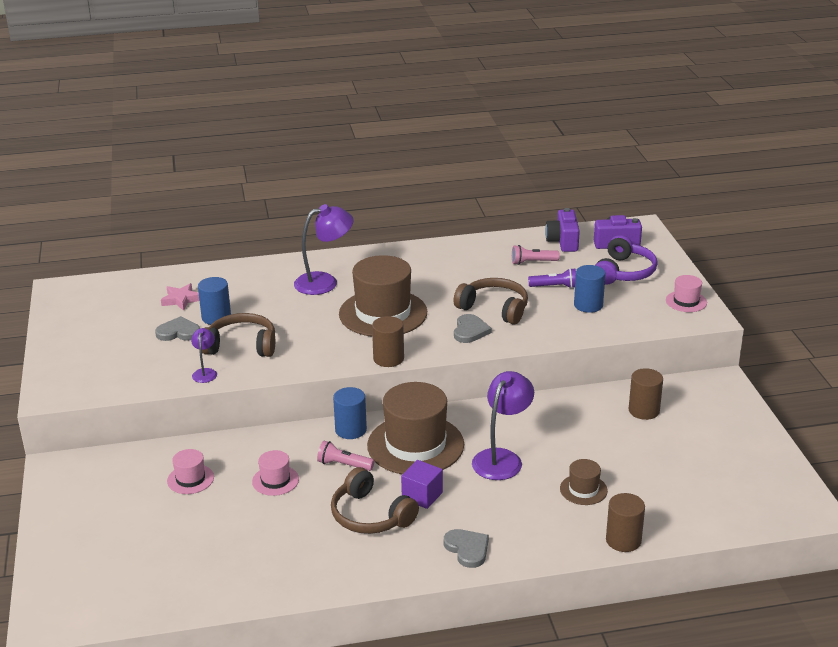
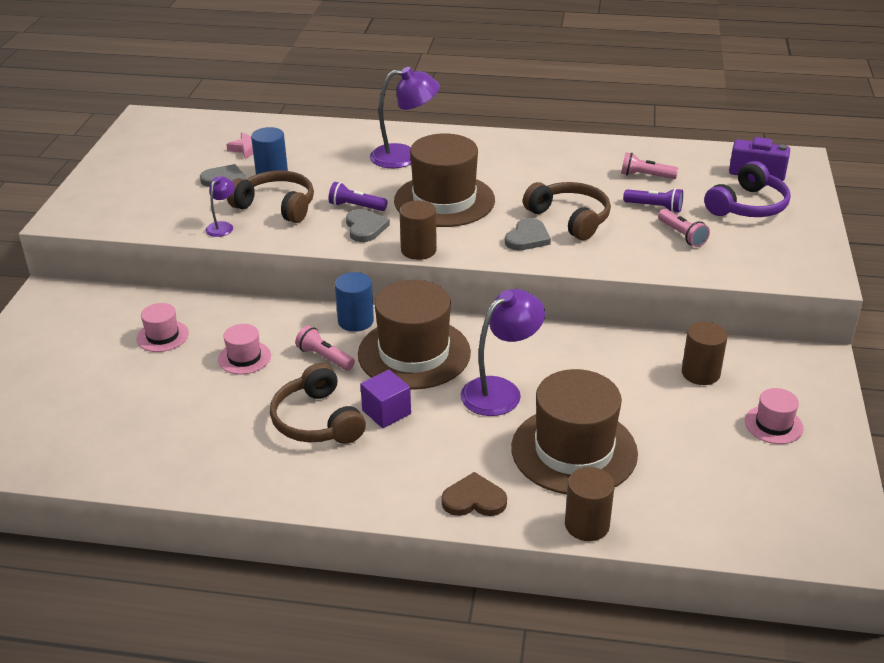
camera: 20 degrees right, 5 degrees up
(311, 333) = (356, 207): none -> purple flashlight
(467, 549) = (398, 487): grey heart -> grey heart (365, 228)
(530, 543) = (474, 499): none -> brown heart
(563, 241) = (694, 159): purple camera -> none
(583, 489) = (574, 450): brown hat -> brown hat, size x2.15
(588, 305) = (682, 235): blue cylinder -> pink flashlight
(686, 301) = (805, 253): pink hat -> pink hat (773, 425)

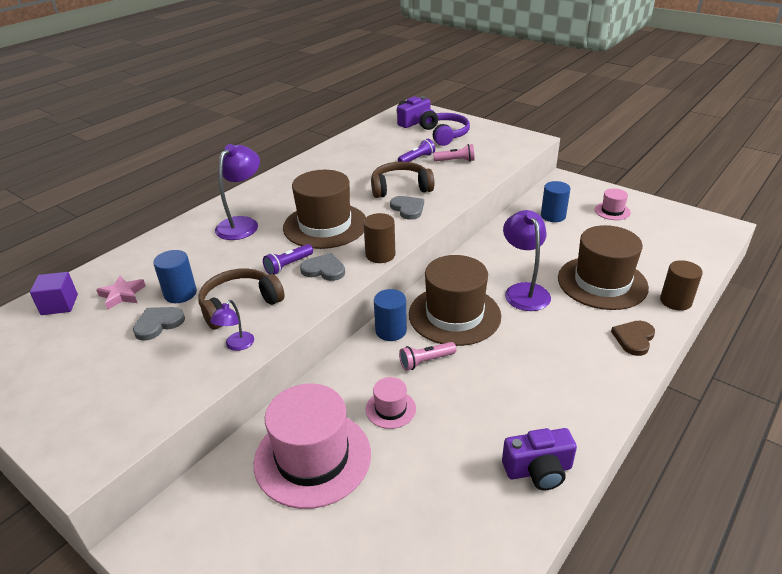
camera: 60 degrees left, 0 degrees up
(162, 336) = (312, 457): pink hat -> pink hat, size x2.15
(217, 470) = (538, 470): none -> purple camera
(222, 226) = (236, 345): purple lamp -> purple lamp turned 120 degrees counterclockwise
(317, 421) = (505, 389): brown headphones -> none
(386, 412) = (516, 349): purple cube -> purple cube (59, 304)
(645, 176) = (378, 151): pink flashlight -> none
(700, 373) = (553, 216): brown cylinder -> blue cylinder

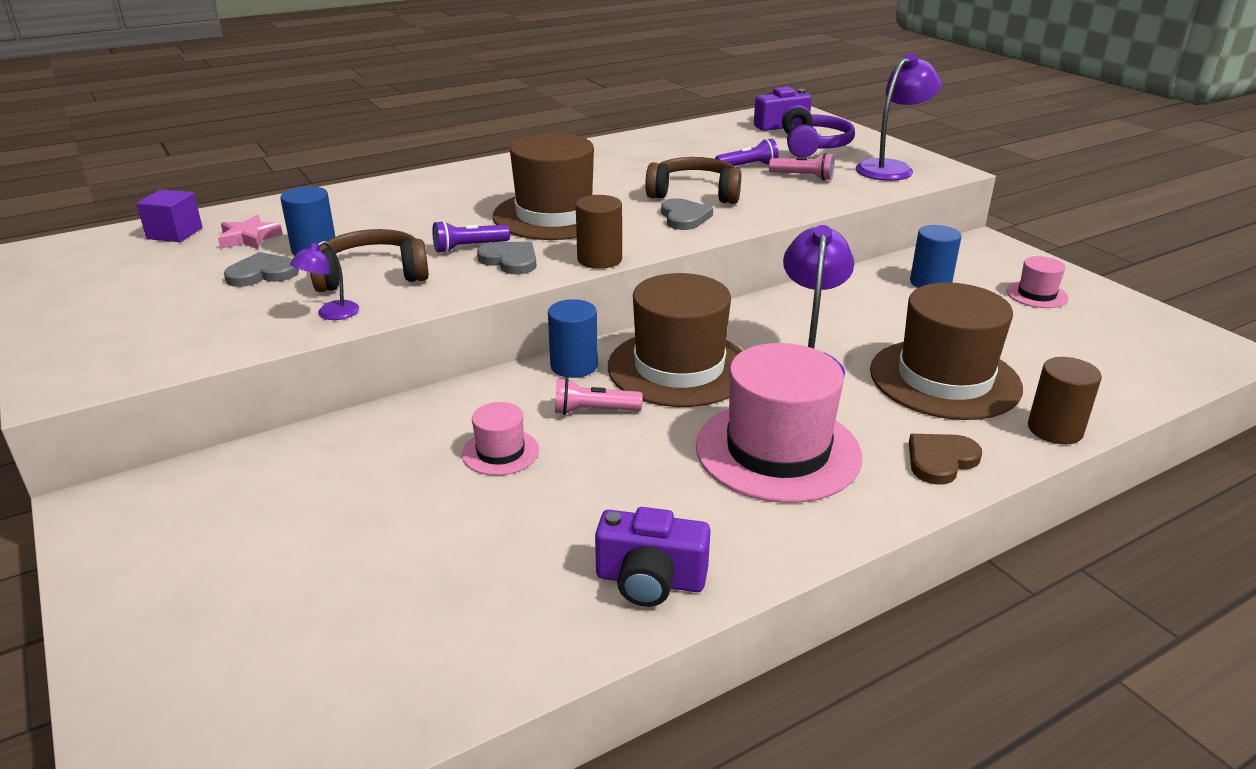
camera: 20 degrees right, 5 degrees down
(242, 224) = (451, 195): purple lamp -> purple lamp (891, 168)
(312, 457) = (356, 477): pink hat -> pink hat (778, 451)

